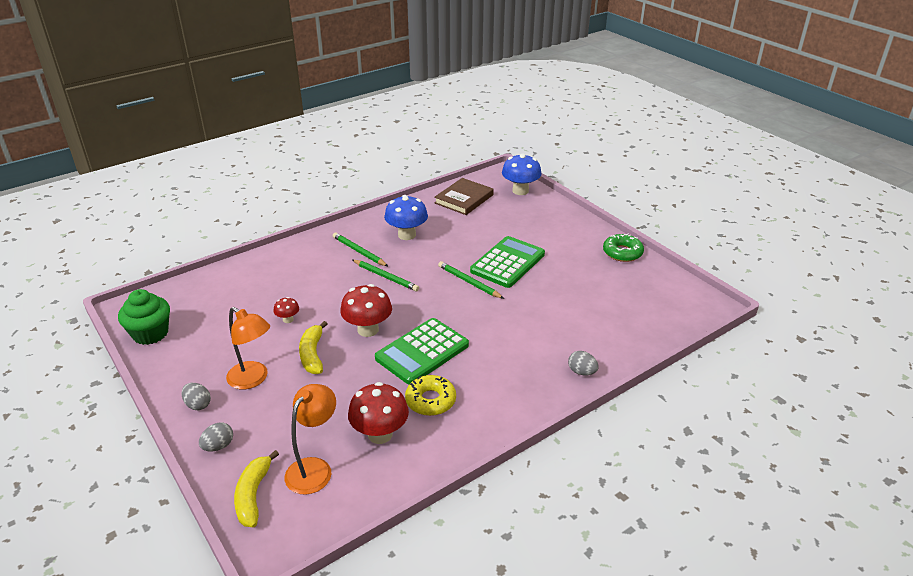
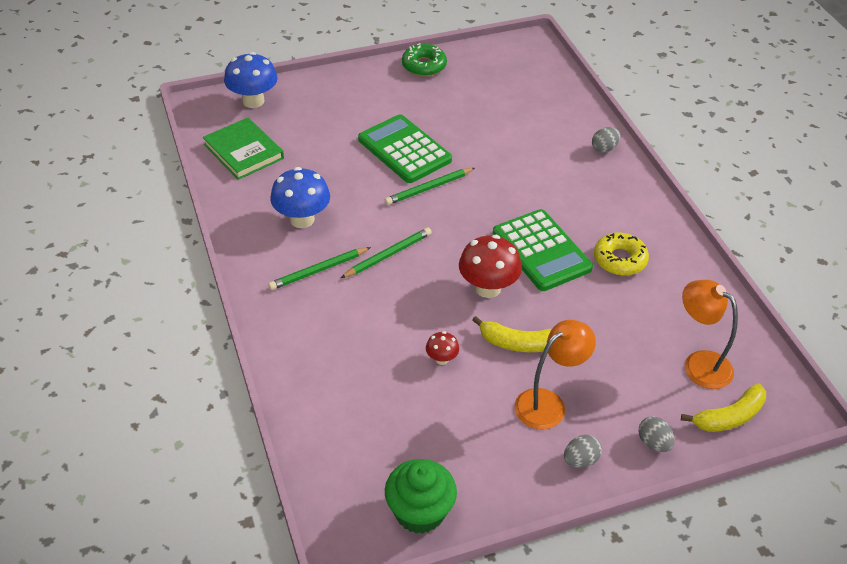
camera: 75 degrees left, 10 degrees up
(253, 495) = (729, 417): yellow banana -> yellow banana turned 45 degrees counterclockwise
(380, 434) = (660, 306): red mushroom -> none
(464, 199) = (244, 151): brown book -> green book

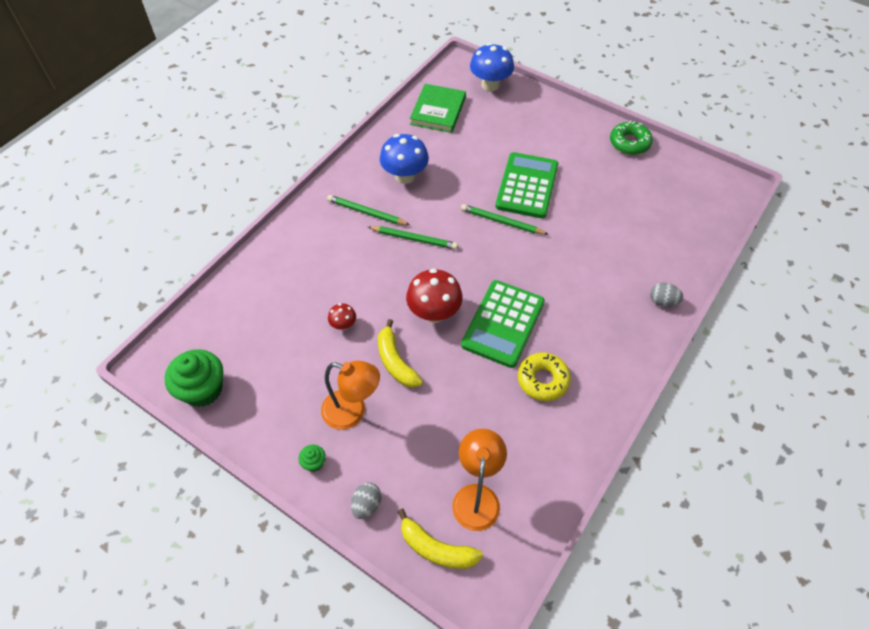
camera: 55 degrees right, 10 degrees up
(580, 460) = (314, 462): grey egg -> green cupcake

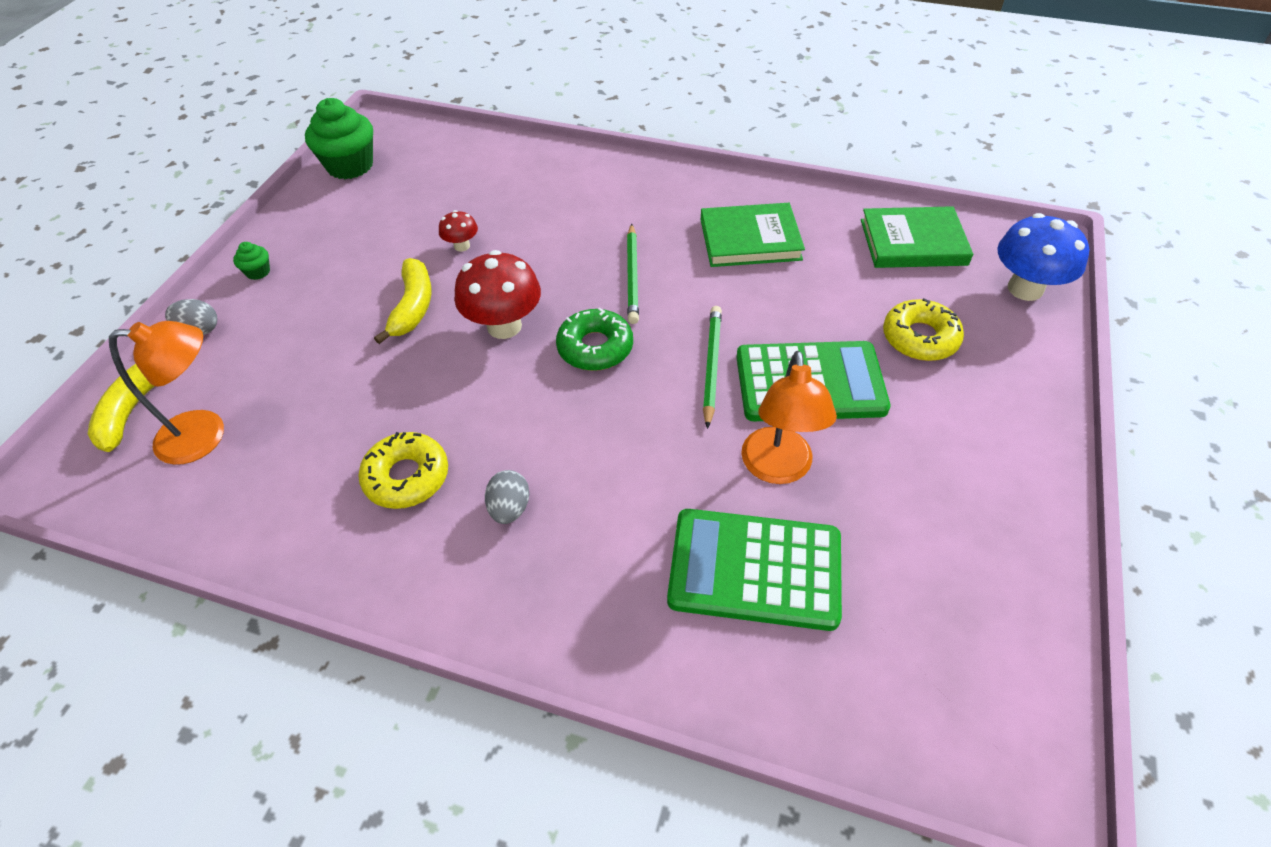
camera: 75 degrees right, 5 degrees down
(352, 412) = (330, 286): orange lamp -> orange lamp (778, 469)
(366, 212) = (661, 220): green pencil -> none
(396, 362) = (413, 307): yellow banana -> yellow banana turned 135 degrees clockwise
(405, 176) = (750, 239): blue mushroom -> green book
(503, 324) = (504, 407): green calculator -> green calculator (755, 569)
(510, 135) = (920, 338): none -> yellow donut
(629, 143) = (1026, 524): green donut -> green donut (595, 347)
(662, 301) = (618, 640): grey egg -> grey egg (510, 508)

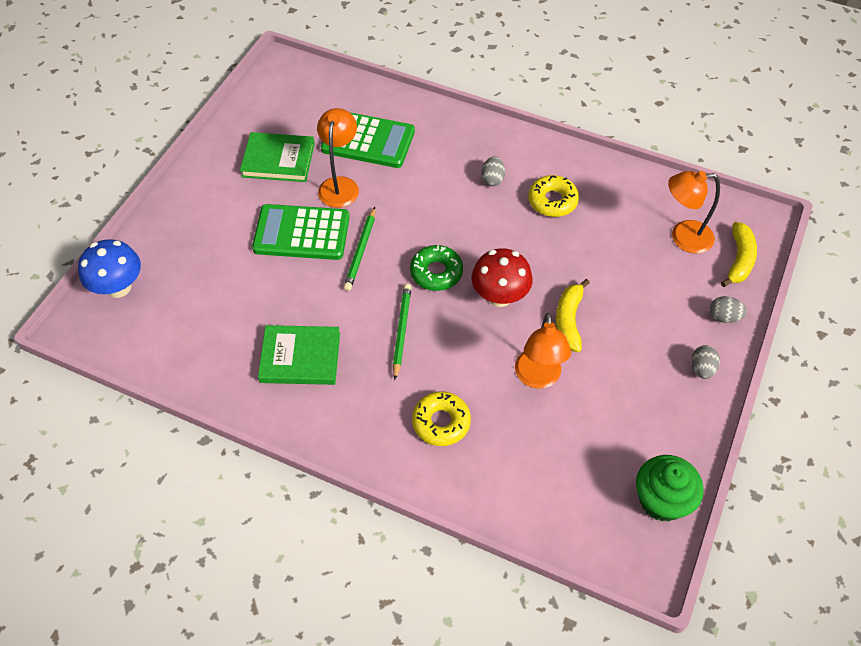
camera: 175 degrees left, 5 degrees up
(258, 272) = (701, 369): green cupcake -> grey egg
(462, 246) = (538, 378): red mushroom -> orange lamp
(913, 242) = (173, 339): green book -> green book (278, 160)
(920, 338) = (215, 256): yellow donut -> yellow donut (441, 422)

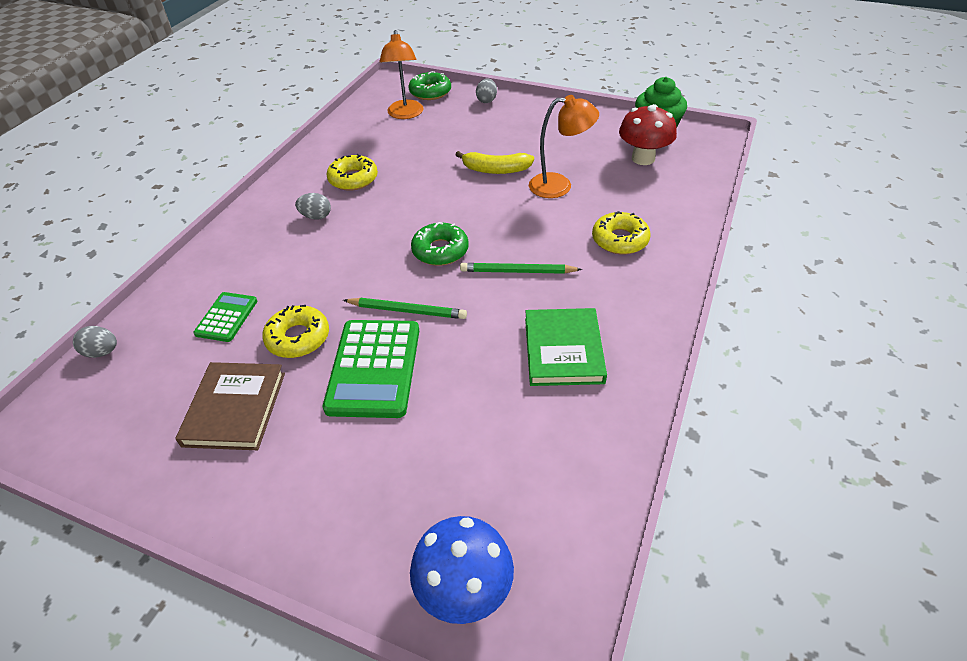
camera: 90 degrees left, 10 degrees down
(278, 160) = (235, 408): green book -> brown book
(340, 185) = (298, 338): orange lamp -> yellow donut
(368, 140) = (226, 317): green calculator -> green calculator, size x0.55
(500, 296) = (470, 208): red mushroom -> red mushroom (643, 158)
(701, 369) = (536, 111): grey egg -> grey egg (102, 352)
(739, 259) = (430, 92): yellow banana -> green donut

